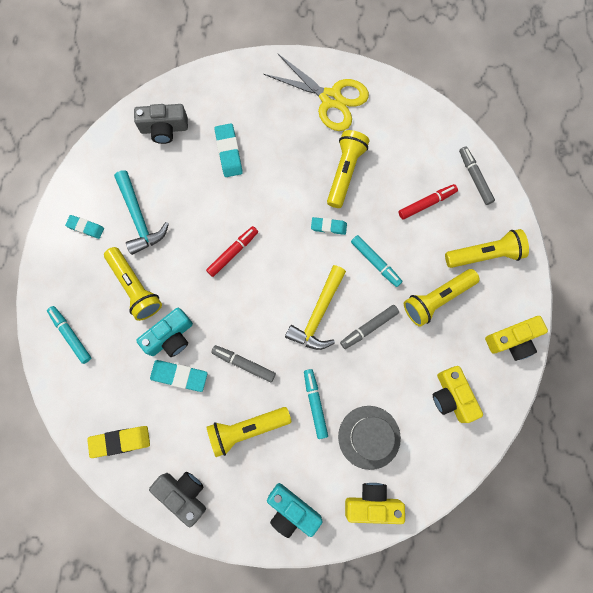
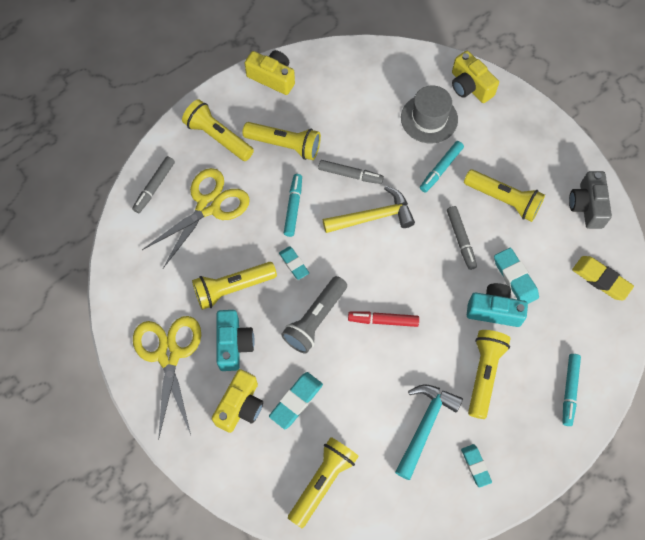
camera: 130 degrees left, 10 degrees down
(164, 129) = (323, 482): grey camera -> yellow flashlight
(274, 208) = (315, 320): none -> grey flashlight
(292, 510) = (525, 130): turquoise camera -> turquoise camera (233, 344)
(426, 203) = (208, 206): red marker -> yellow scissors
(451, 396) = (350, 88): yellow camera -> yellow camera (240, 406)

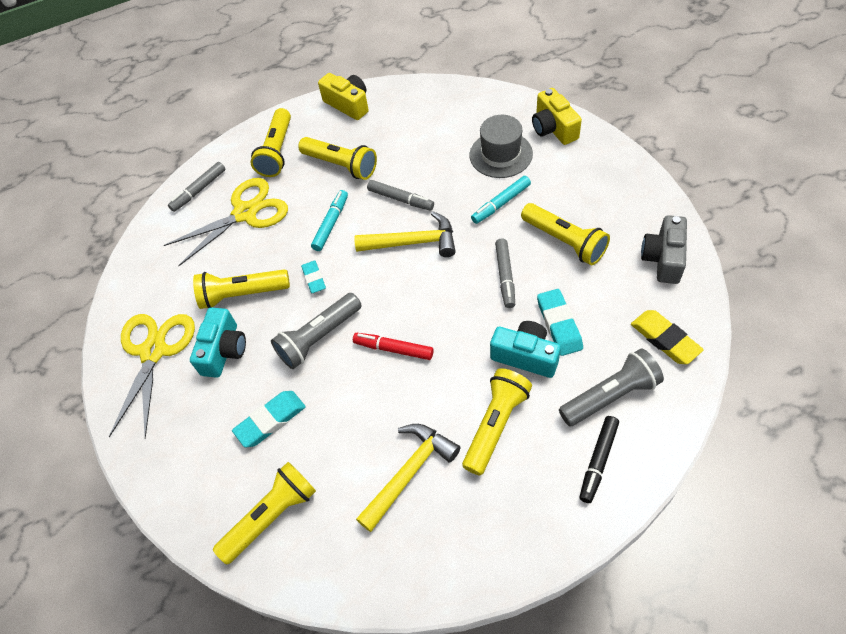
camera: 20 degrees right, 10 degrees down
(218, 137) = (277, 152): yellow flashlight -> yellow flashlight turned 135 degrees counterclockwise
(240, 406) = (209, 416): yellow camera -> none
(425, 425) = (410, 472): turquoise hammer -> yellow hammer
(475, 466) = (458, 531): turquoise eraser -> none
(568, 335) = (611, 396): none -> grey flashlight
(569, 390) = (598, 461): turquoise marker -> black marker

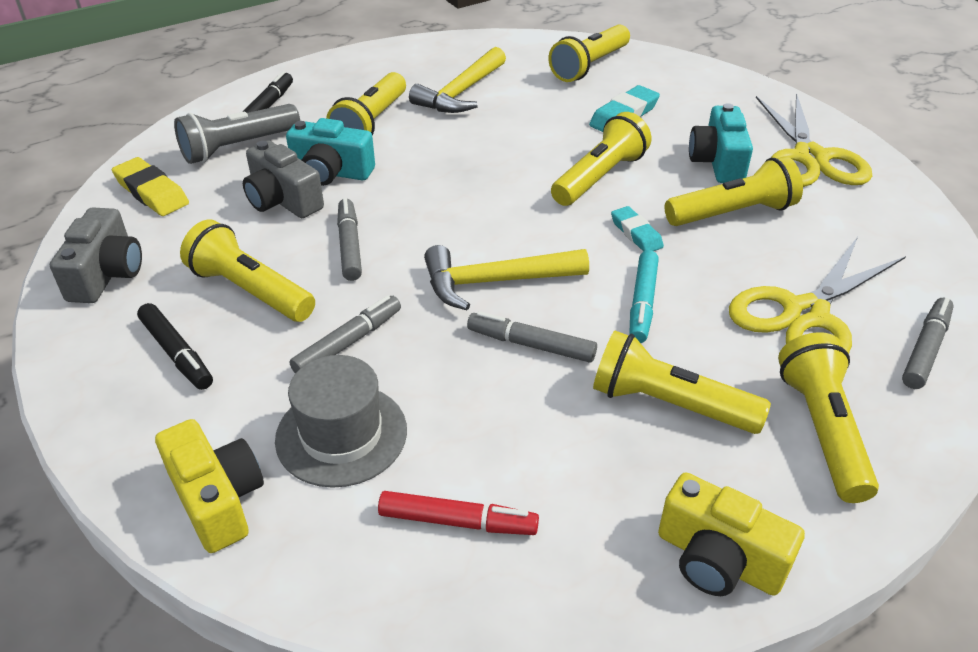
camera: 165 degrees right, 15 degrees down
(318, 338) = (600, 177): grey flashlight -> yellow flashlight
(393, 349) = (498, 171): red marker -> red marker (457, 521)
(501, 203) = (348, 343): turquoise marker -> grey marker
(559, 324) = (283, 200): turquoise eraser -> grey camera
(596, 200) = (177, 353): none -> black marker

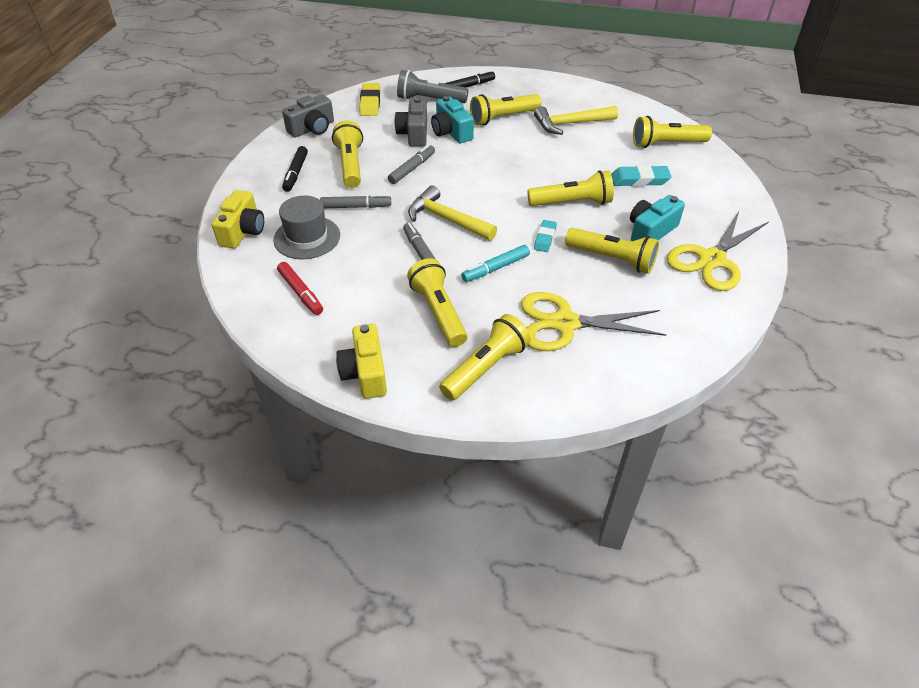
camera: 45 degrees right, 5 degrees up
(925, 349) = (598, 377): grey marker -> none

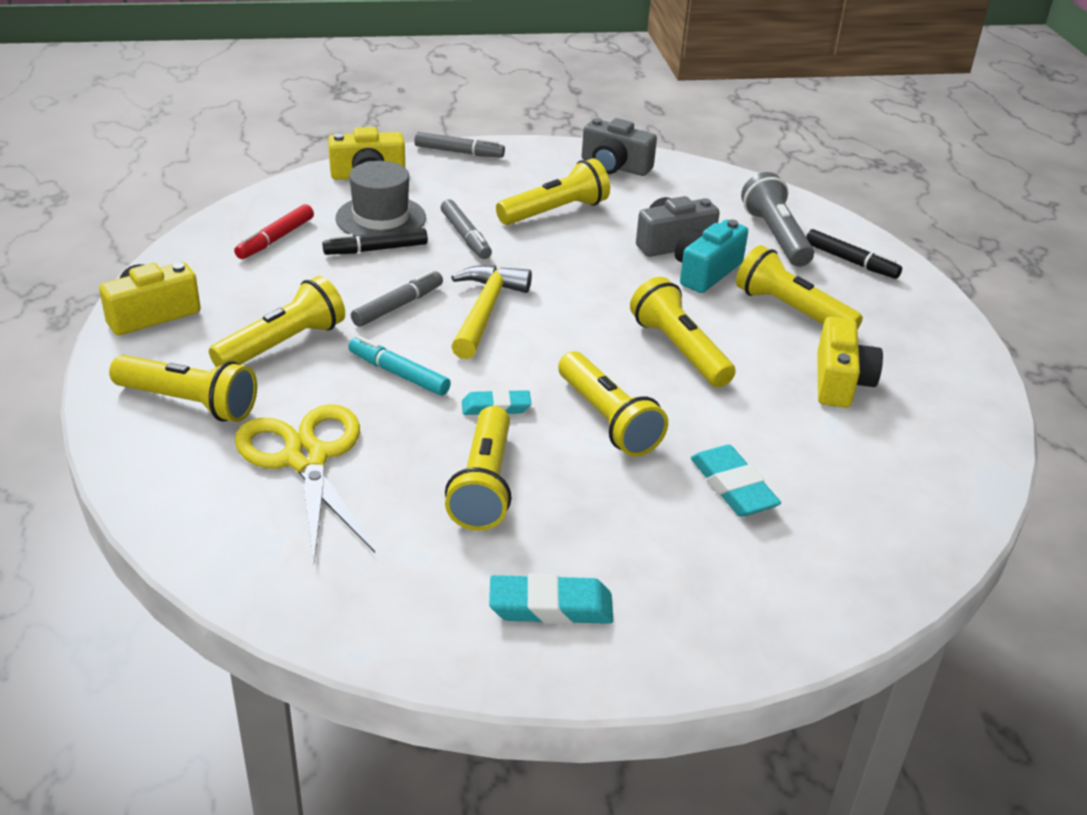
camera: 65 degrees right, 10 degrees down
(296, 173) = (506, 179): black marker -> black marker (376, 249)
(370, 103) = (718, 192): yellow eraser -> none
(412, 169) = (583, 259): grey marker -> grey marker (459, 152)
(570, 124) = (840, 382): yellow hammer -> yellow camera
(651, 231) = (587, 520): turquoise camera -> none
(666, 144) = (884, 507): yellow flashlight -> yellow flashlight (679, 350)
(711, 260) = (550, 607): yellow scissors -> turquoise eraser

